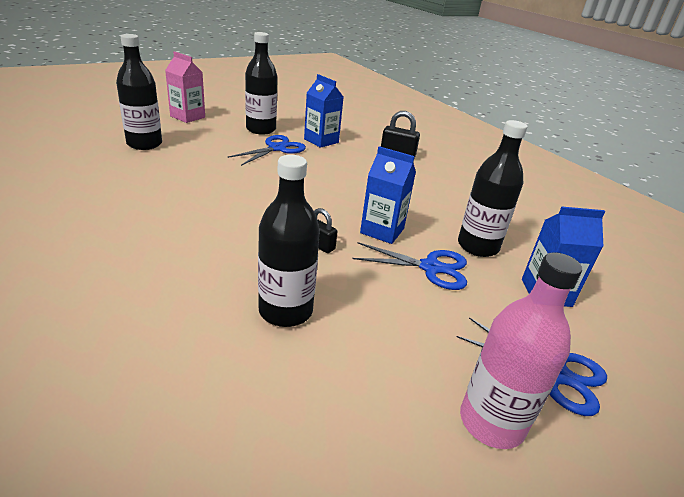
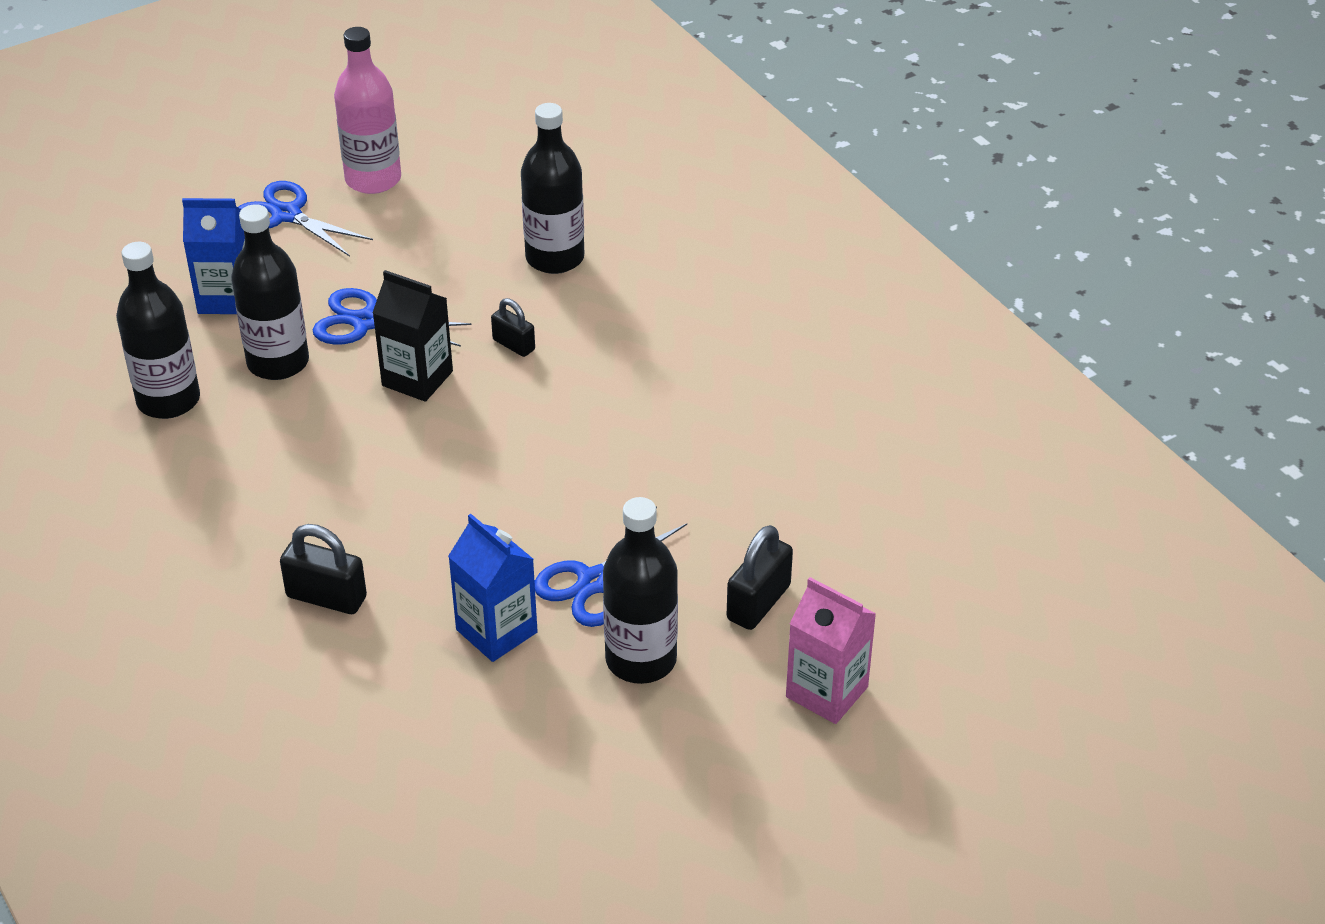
camera: 175 degrees left, 10 degrees up
(144, 144) = (861, 556): black bottle -> black bottle (168, 400)
(203, 137) = (758, 602): none -> black padlock
(382, 231) = (417, 378): blue carton -> black carton

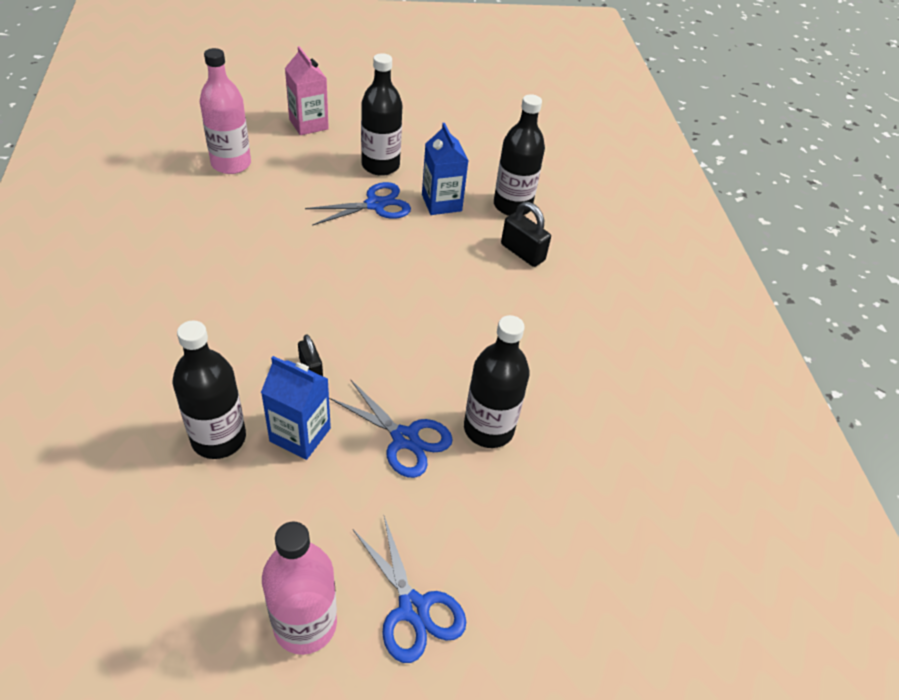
camera: 160 degrees left, 5 degrees up
(168, 400) = (581, 428): black bottle -> black bottle (512, 205)
(226, 298) = (507, 517): blue carton -> blue carton (300, 435)
(417, 378) = (395, 370): black carton -> none
(758, 602) = (303, 166): black padlock -> none
(864, 557) = (231, 164): none -> pink bottle

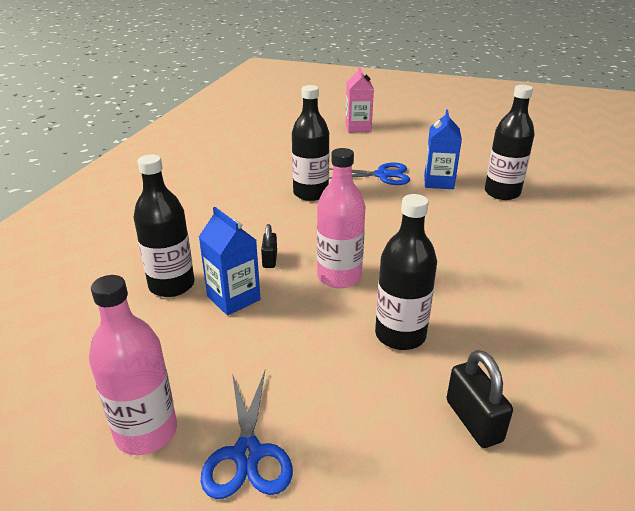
camera: 30 degrees right, 15 degrees down
(231, 164) = (289, 140): pink bottle -> pink bottle (339, 277)
(380, 165) = (400, 155): black bottle -> black bottle (310, 193)
(405, 439) = (318, 323): blue scissors -> none
(522, 252) = (497, 223): black padlock -> black padlock (473, 420)

